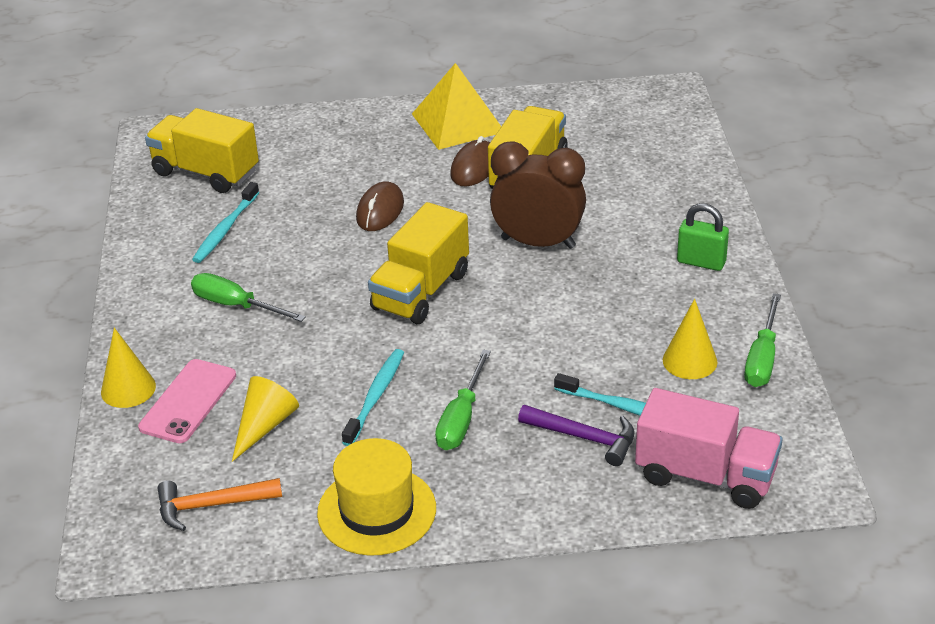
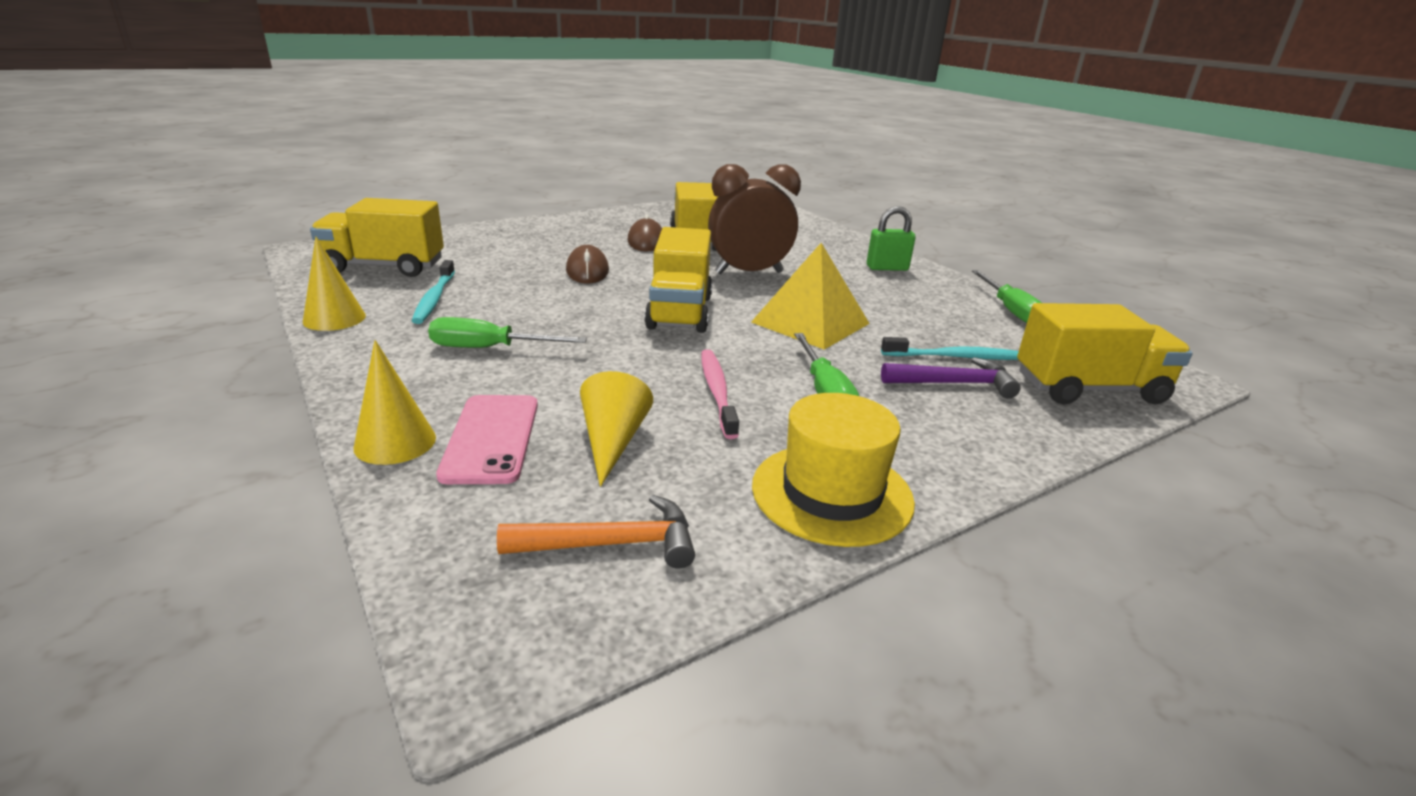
camera: 30 degrees left, 10 degrees down
(211, 505) = (612, 544): orange hammer -> orange hammer turned 150 degrees counterclockwise
(375, 396) = (717, 391): turquoise toothbrush -> pink toothbrush
(457, 122) = (606, 222): yellow pyramid -> yellow pyramid (810, 323)
(689, 361) = (961, 320): yellow cone -> yellow cone (334, 318)
(705, 475) = (1089, 389): pink truck -> yellow truck

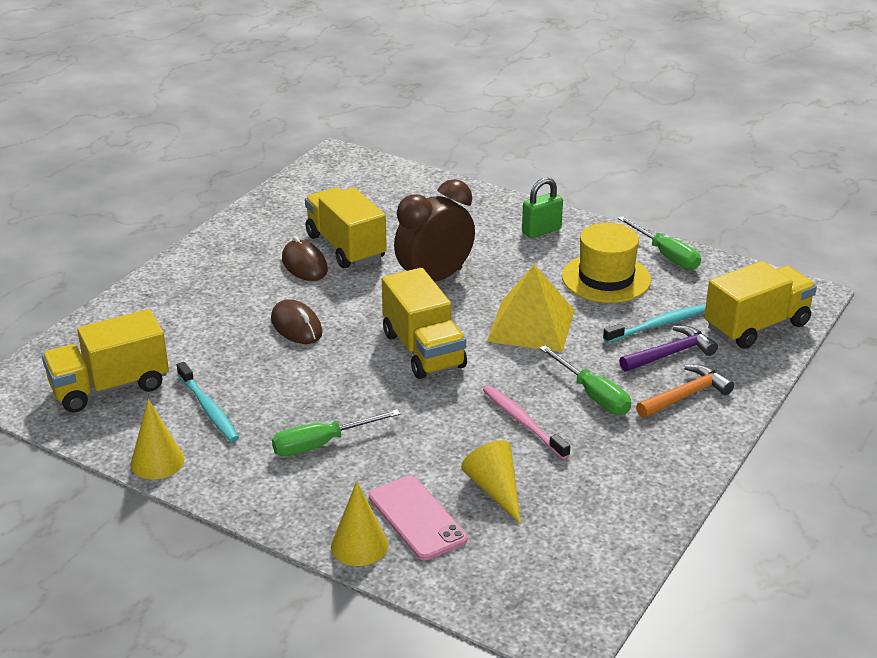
camera: 25 degrees left, 5 degrees up
(612, 544) = (563, 555): orange hammer -> orange hammer (686, 395)
(832, 493) = (654, 475): yellow hat -> yellow hat (606, 278)

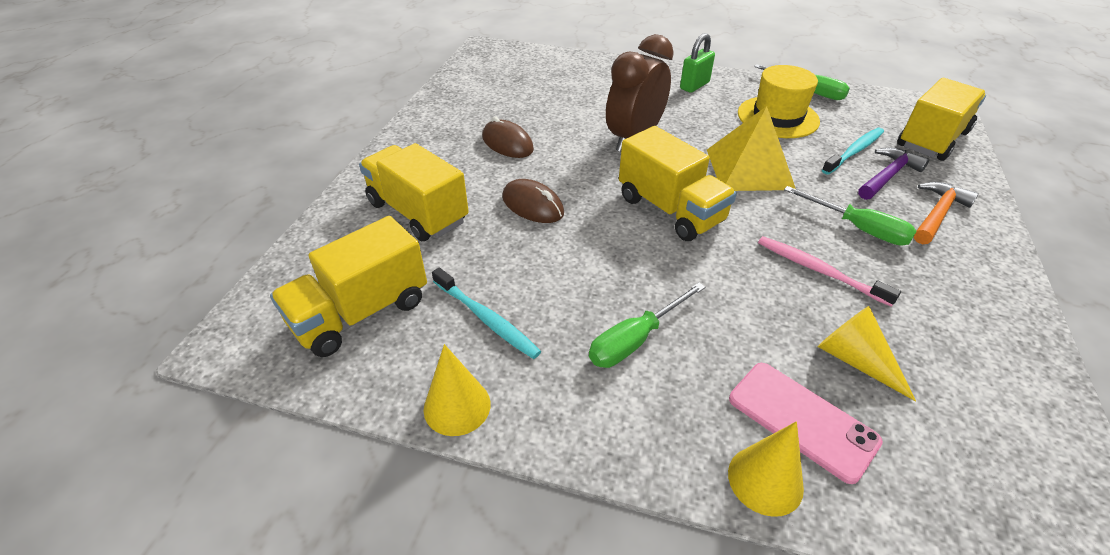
camera: 15 degrees left, 10 degrees up
(345, 247) = (536, 122): yellow truck -> yellow truck (418, 212)

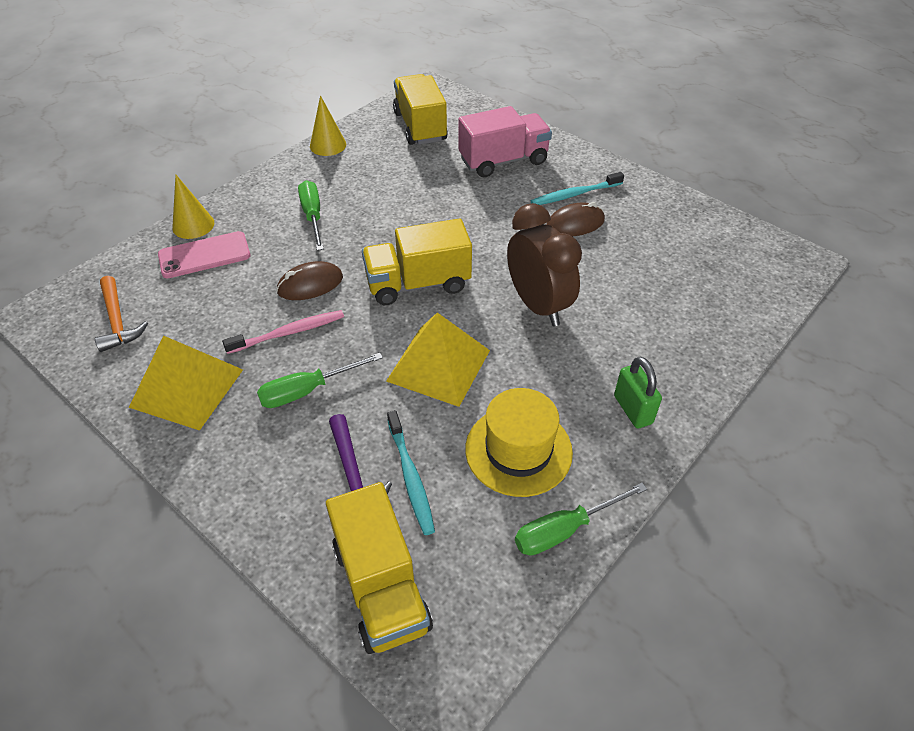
camera: 115 degrees right, 5 degrees up
(418, 212) = (503, 161): yellow truck -> pink truck
(487, 319) = (378, 167): turquoise toothbrush -> turquoise toothbrush (574, 194)
(532, 205) = (475, 213): brown mouse -> brown mouse (310, 285)
(855, 360) = (212, 301): yellow cone -> none
(937, 214) = (276, 468): orange hammer -> orange hammer (118, 321)
(960, 311) = (186, 388): none -> yellow pyramid

